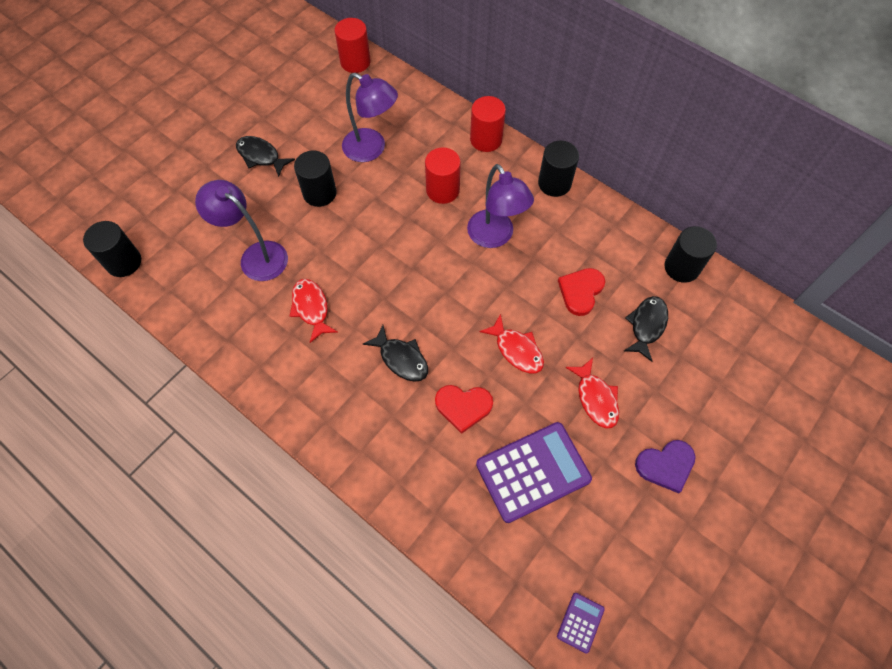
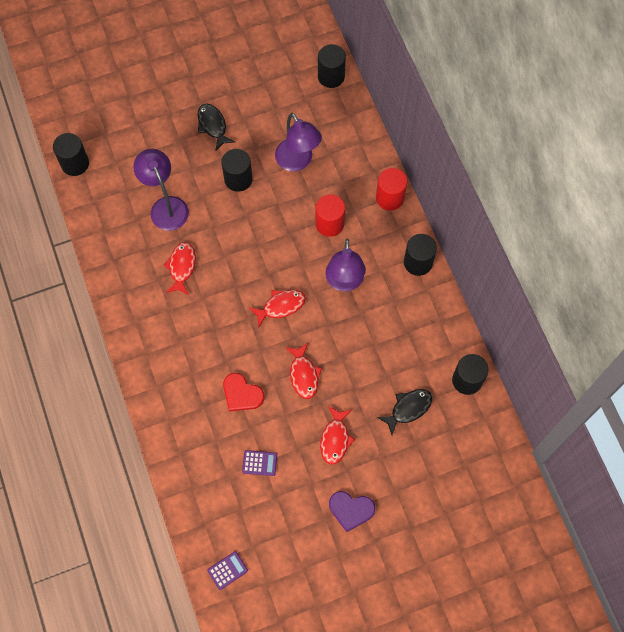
camera: 30 degrees right, 5 degrees up
(355, 62) = (331, 76): red cylinder -> black cylinder
(401, 359) = (221, 337): black fish -> none
(446, 293) = (281, 306): none -> red fish
(533, 472) = (259, 463): purple calculator -> purple calculator, size x0.45
(580, 291) = (378, 357): red heart -> none

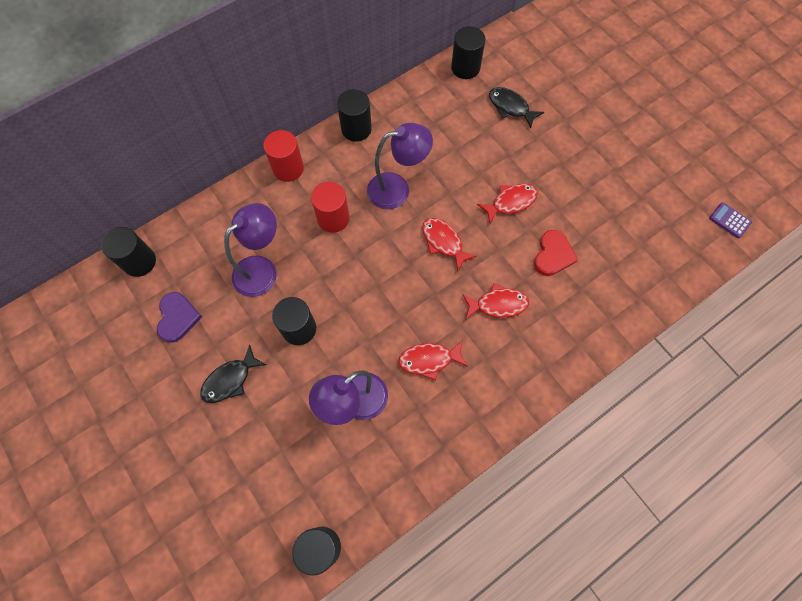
camera: 105 degrees left, 0 degrees up
(259, 463) = (616, 219): purple calculator -> none
(335, 439) = (564, 160): red fish -> red fish (498, 304)
(351, 510) = (624, 132): purple heart -> purple heart (177, 317)

